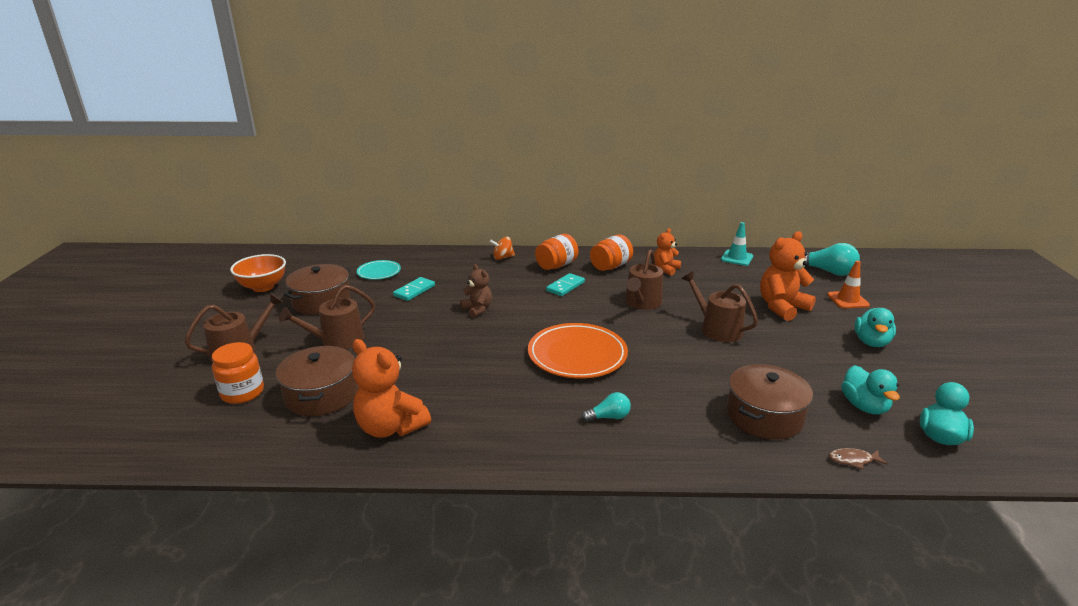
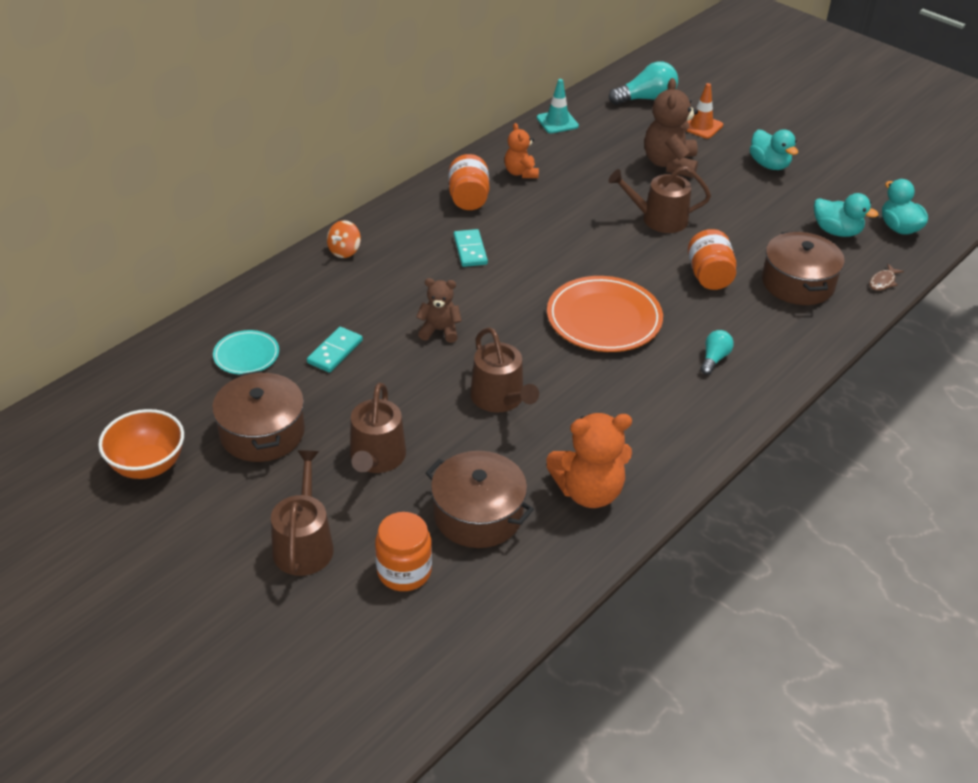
camera: 50 degrees left, 15 degrees up
(414, 291) = (335, 352): turquoise domino -> turquoise domino turned 45 degrees clockwise
(556, 265) = (417, 228): orange jar -> orange jar (709, 276)
(642, 303) = (564, 228): brown watering can -> brown watering can (500, 399)
(782, 307) = (670, 164): orange teddy bear -> brown teddy bear

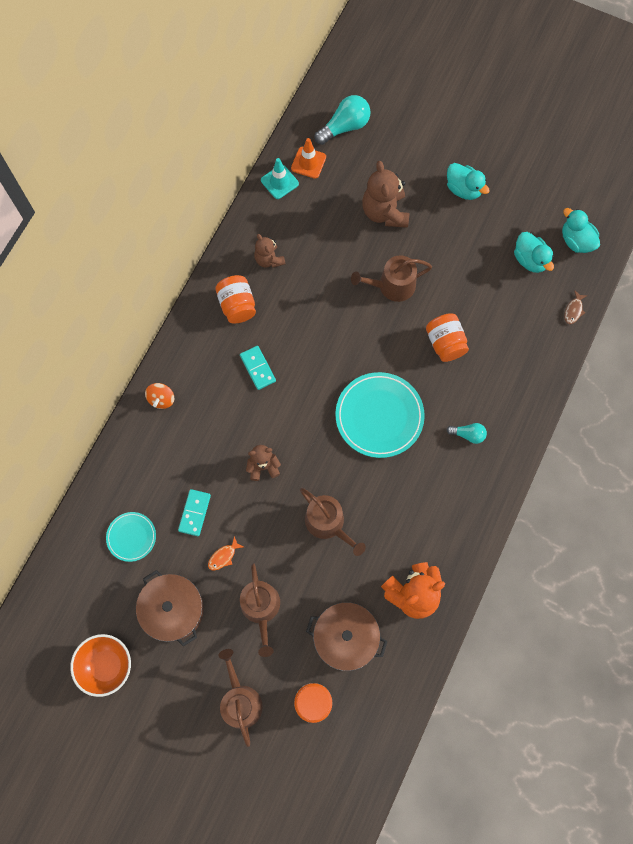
camera: 15 degrees left, 30 degrees up
(351, 398) = (223, 556): none -> orange fish
(521, 173) = (269, 259): orange teddy bear -> brown teddy bear
(604, 319) = (379, 416): orange plate -> turquoise plate
(701, 126) = (398, 153): orange traffic cone -> orange traffic cone (308, 162)
(714, 359) = (468, 434): turquoise light bulb -> turquoise light bulb turned 90 degrees clockwise
(798, 283) = (512, 331): brown pot -> none
(836, 231) = (530, 260): turquoise duck -> turquoise duck turned 45 degrees clockwise

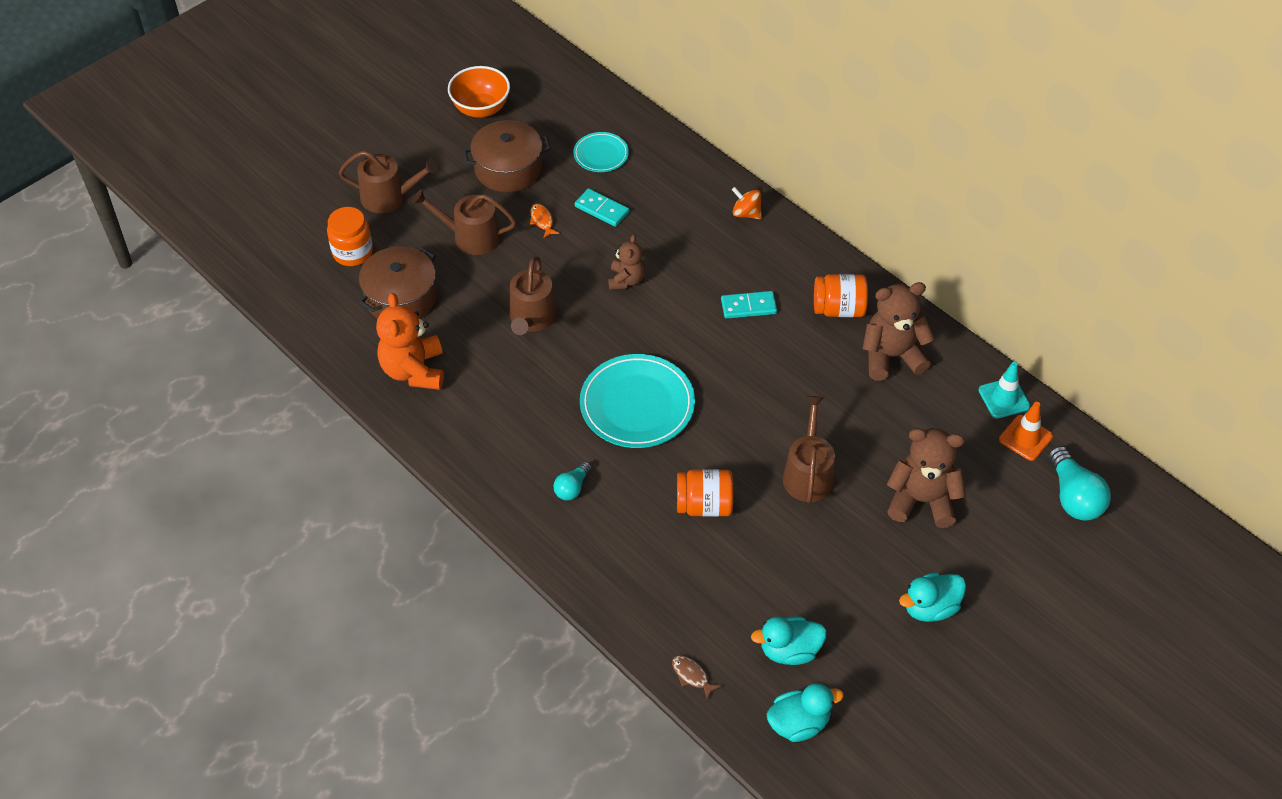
camera: 110 degrees right, 20 degrees down
(269, 259) = (891, 356): brown teddy bear -> brown teddy bear, size x1.68
(328, 523) = (532, 318): brown watering can -> brown watering can turned 60 degrees counterclockwise

